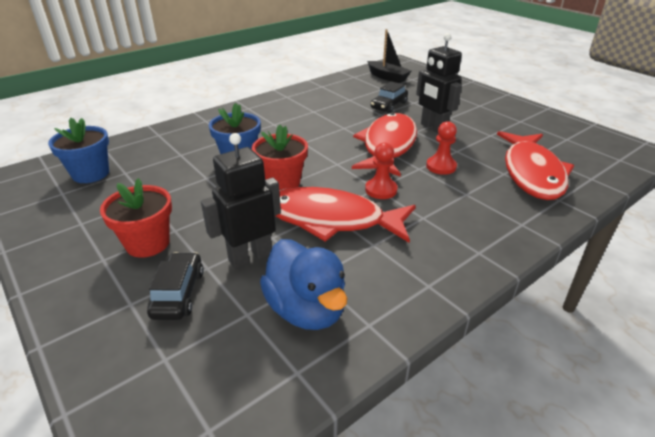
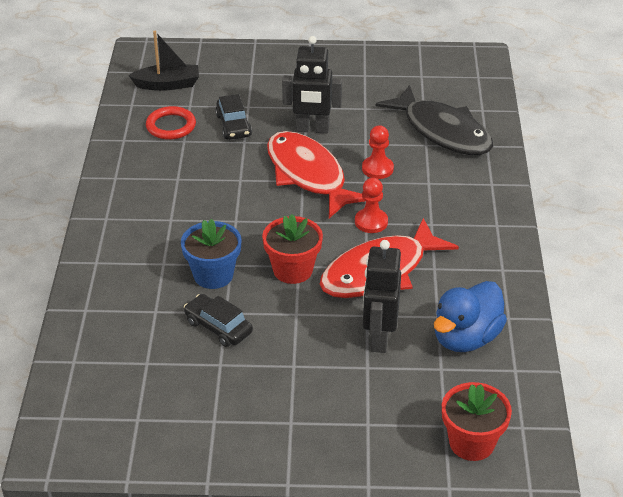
camera: 50 degrees left, 5 degrees up
(91, 174) = (119, 388): blue flower pot -> none
(147, 243) = (296, 388): red flower pot -> red flower pot (471, 443)
(178, 293) = (383, 394): black car -> black car (218, 327)
(306, 309) = (466, 338): blue duck -> blue duck turned 120 degrees clockwise
(355, 91) = (171, 126): none -> red ring
(532, 173) = (442, 131): red fish -> black fish

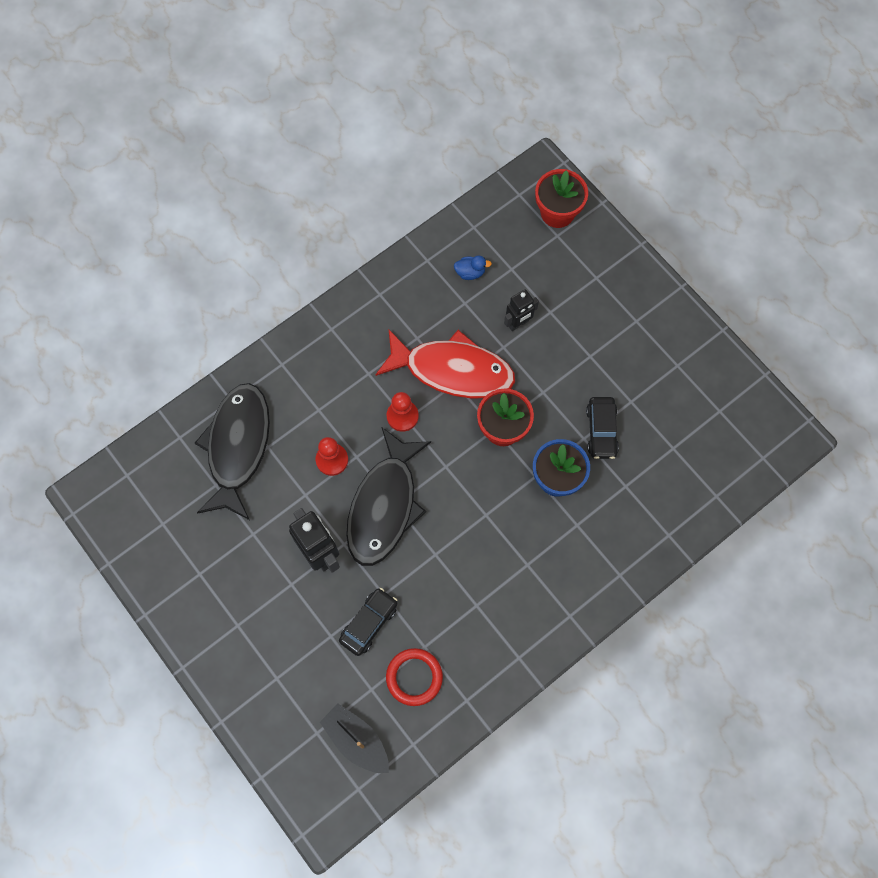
camera: 130 degrees left, 30 degrees up
(308, 175) = (384, 506): red fish -> black fish
(379, 338) = (518, 323): black robot -> black robot, size x0.62
(466, 338) = (470, 272): blue duck -> blue duck, size x0.44

